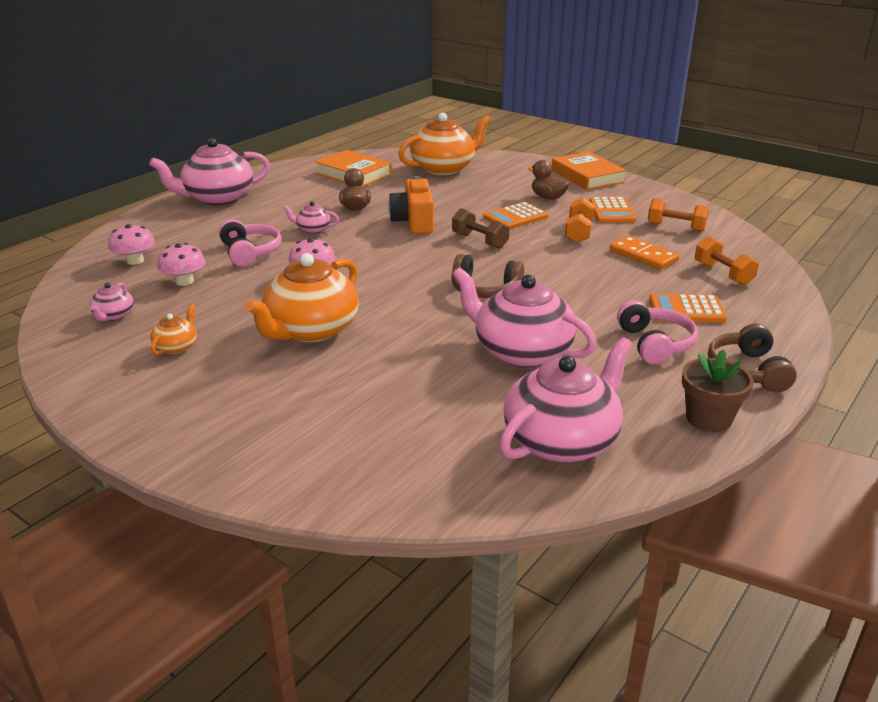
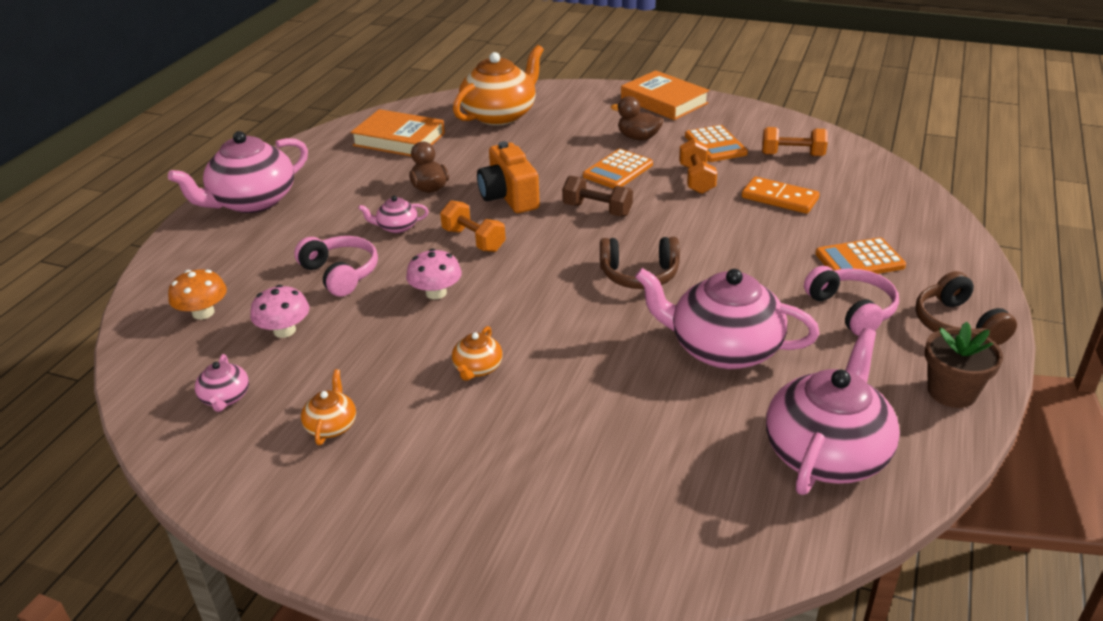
camera: 15 degrees left, 5 degrees up
(135, 261) = (203, 313): pink mushroom -> orange mushroom
(311, 330) = (477, 368): orange teapot -> orange teapot, size x0.45
(723, 274) = (870, 207): orange dumbbell -> orange dumbbell (473, 240)

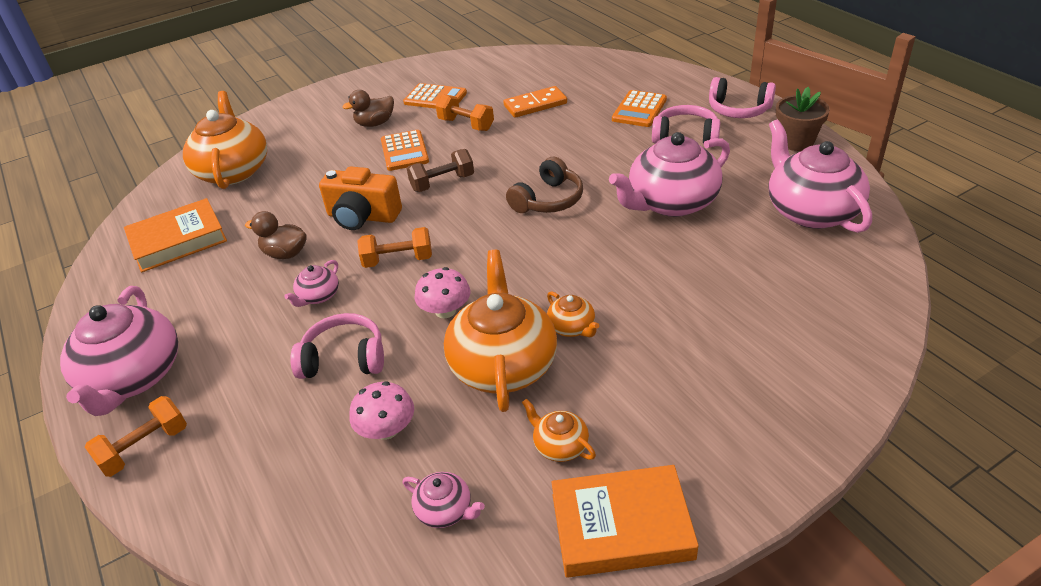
camera: 50 degrees left, 5 degrees up
(203, 313) = (284, 483): orange mushroom -> none
(399, 352) = (503, 364): none -> orange teapot
(664, 101) = (344, 91): orange book -> orange book (621, 526)
(792, 155) = (493, 77): orange dumbbell -> orange dumbbell (145, 448)
(957, 324) = (738, 110): brown headphones -> pink headphones

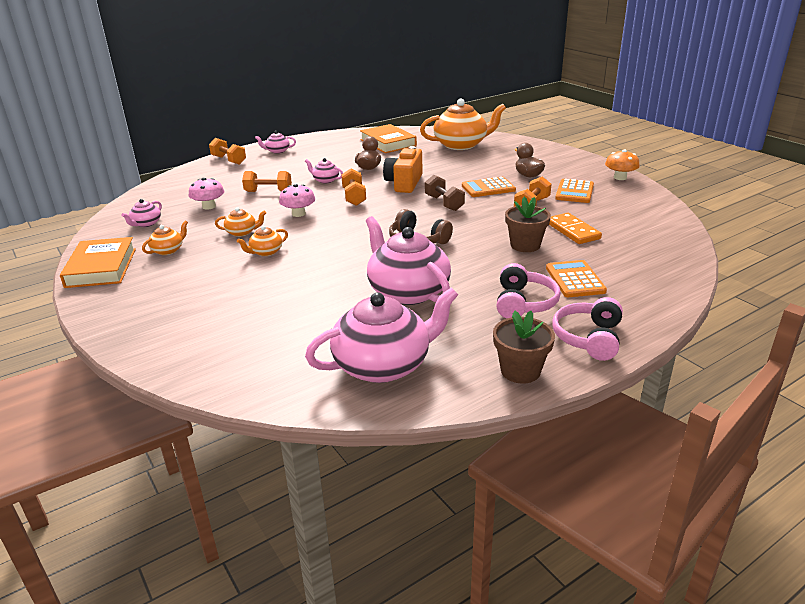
camera: 85 degrees right, 10 degrees down
(133, 377) = (277, 151): pink teapot -> pink teapot, size x0.45
(344, 359) = (268, 192): pink headphones -> orange dumbbell
(404, 71) = (620, 177): none -> orange mushroom
(503, 364) = (242, 232): orange teapot -> orange teapot, size x0.45
(566, 132) = (525, 245): none -> brown flower pot
(639, 109) = (575, 280): orange calculator -> orange calculator turned 60 degrees clockwise

